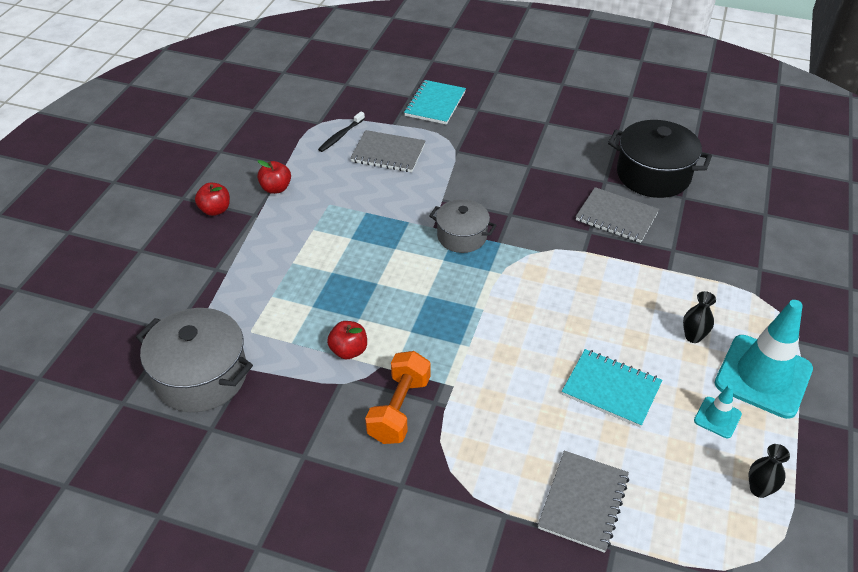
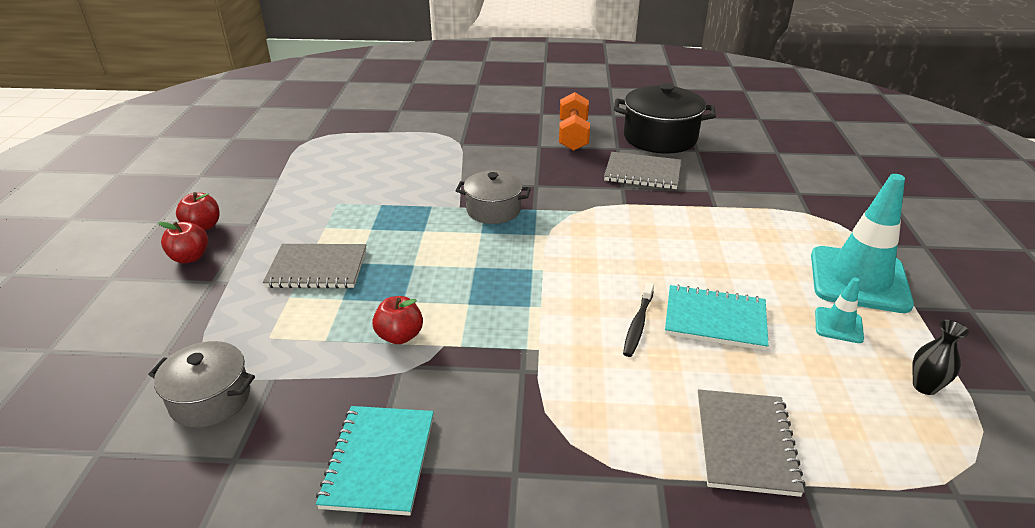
camera: 15 degrees left, 10 degrees down
(201, 376) = (210, 399): grey pot -> grey pot, size x0.63
(276, 188) = (272, 198): red apple -> red apple (190, 257)
(341, 136) = (335, 147): black toothbrush -> black toothbrush (638, 324)
(388, 153) = (390, 154): grey notebook -> grey notebook (317, 268)
(399, 409) = (482, 386): orange dumbbell -> orange dumbbell (573, 136)
(435, 104) = (426, 112): turquoise notebook -> turquoise notebook (379, 461)
(693, 337) = (770, 257): black vase -> none

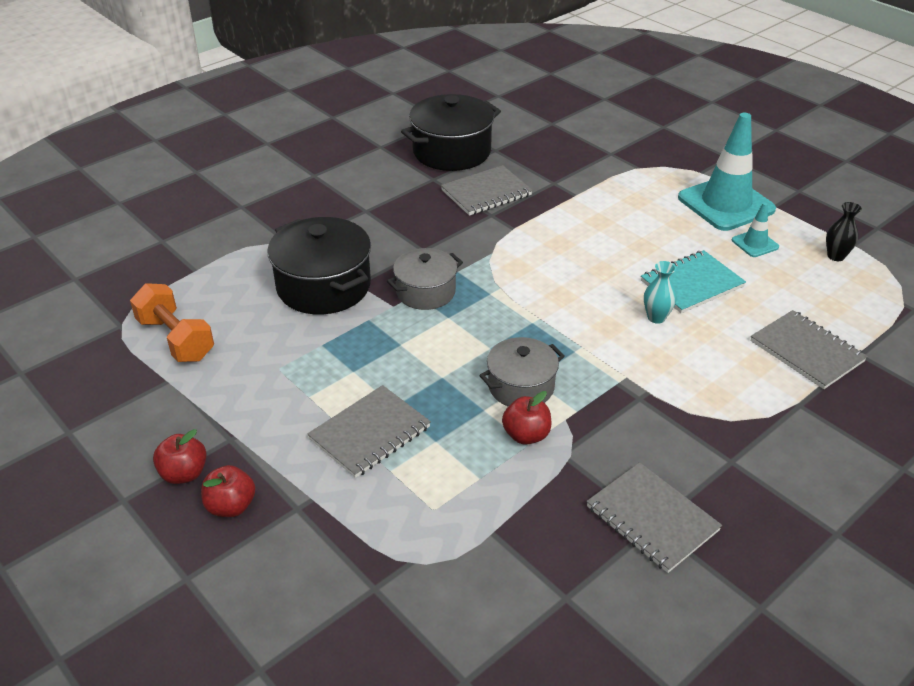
camera: 45 degrees left, 5 degrees up
(210, 399) = (475, 581): grey pot -> grey pot (521, 386)
(379, 461) = (652, 519): turquoise notebook -> grey notebook
(439, 174) = (324, 286): none -> black pot
(573, 136) = (379, 185): orange dumbbell -> orange dumbbell (176, 339)
(638, 324) = (656, 317): black toothbrush -> turquoise vase

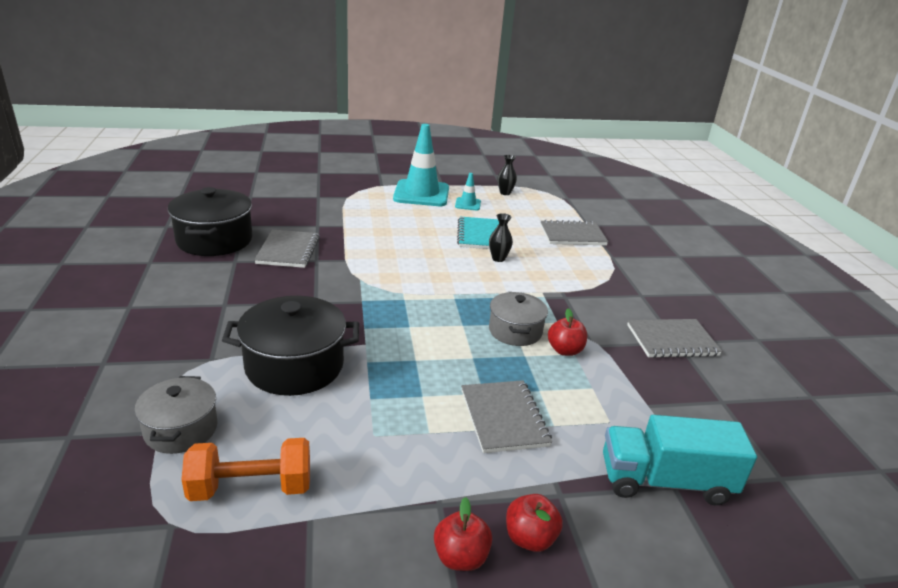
camera: 60 degrees left, 10 degrees down
(376, 579) = (665, 481): none -> turquoise truck
(425, 292) = (367, 323): grey pot -> grey pot (181, 429)
(656, 317) = (498, 258): turquoise vase -> black vase

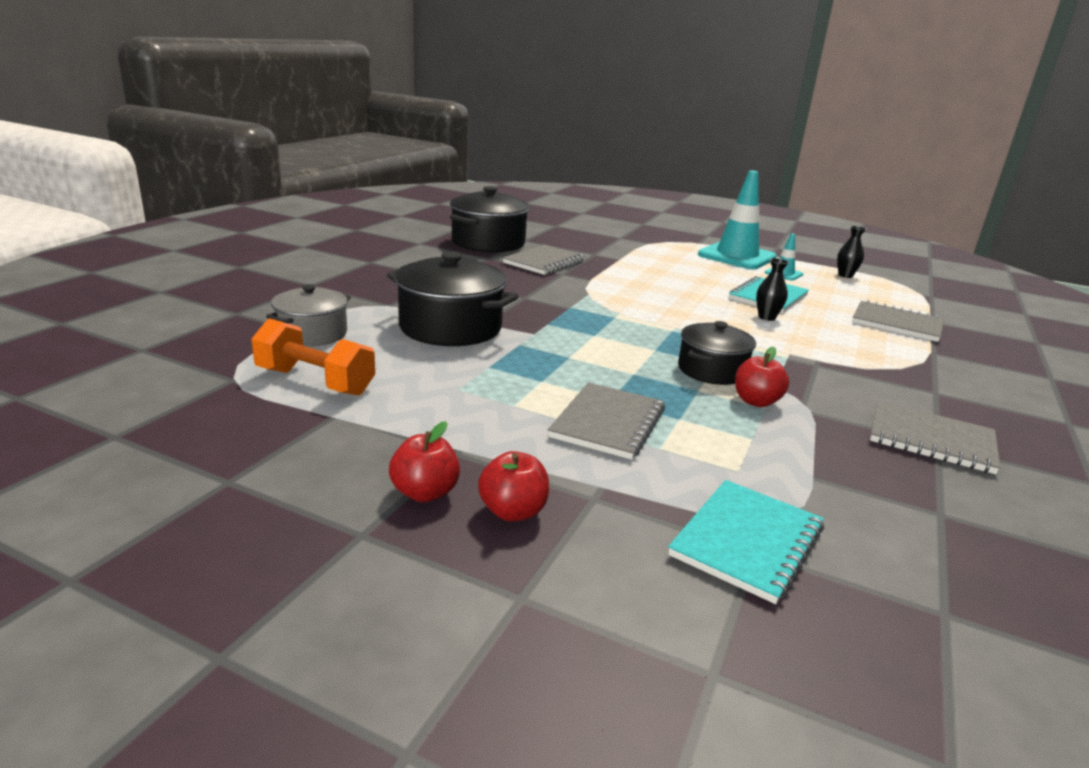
camera: 35 degrees right, 5 degrees down
(515, 331) = (712, 370): grey pot -> black pot
(665, 481) = (747, 542): turquoise truck -> turquoise notebook

